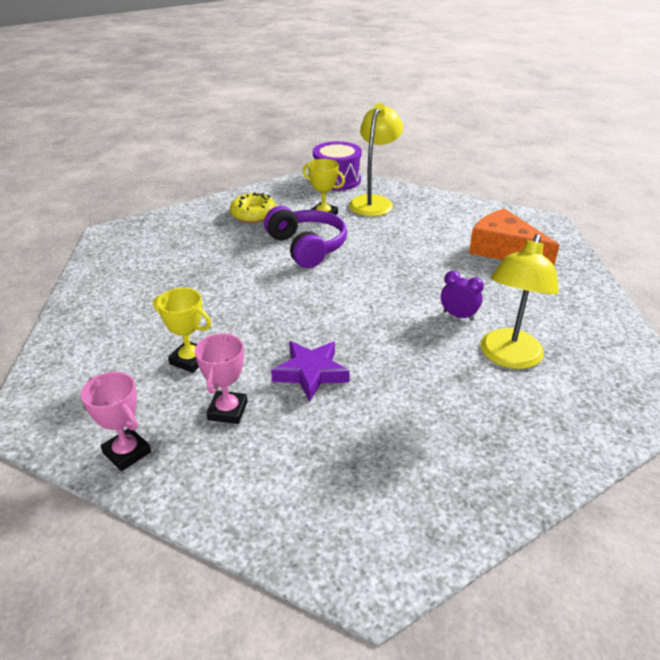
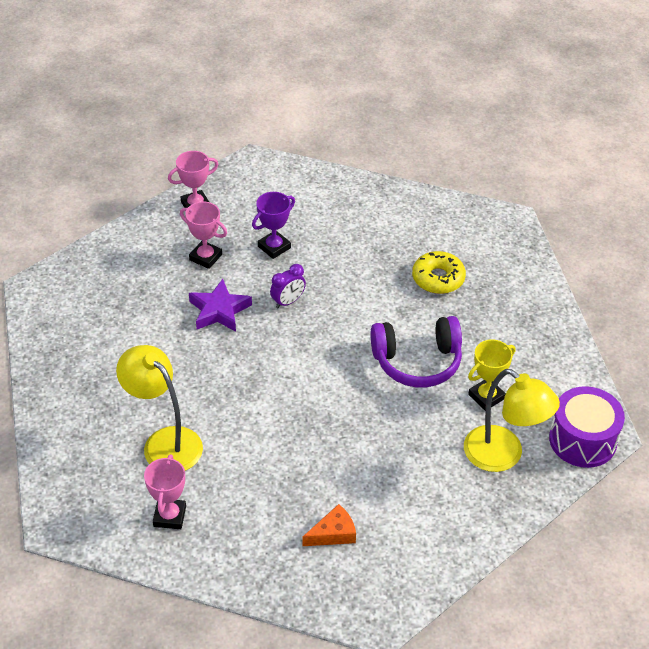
camera: 110 degrees right, 10 degrees up
(190, 360) = (274, 247): yellow trophy -> purple trophy
(253, 214) = (511, 336): yellow donut -> yellow donut (438, 278)
(458, 316) = (239, 434): purple clock -> purple clock (288, 302)
(504, 250) = (333, 533): orange cheese -> orange cheese, size x0.53
(578, 329) = (169, 516): none -> pink trophy

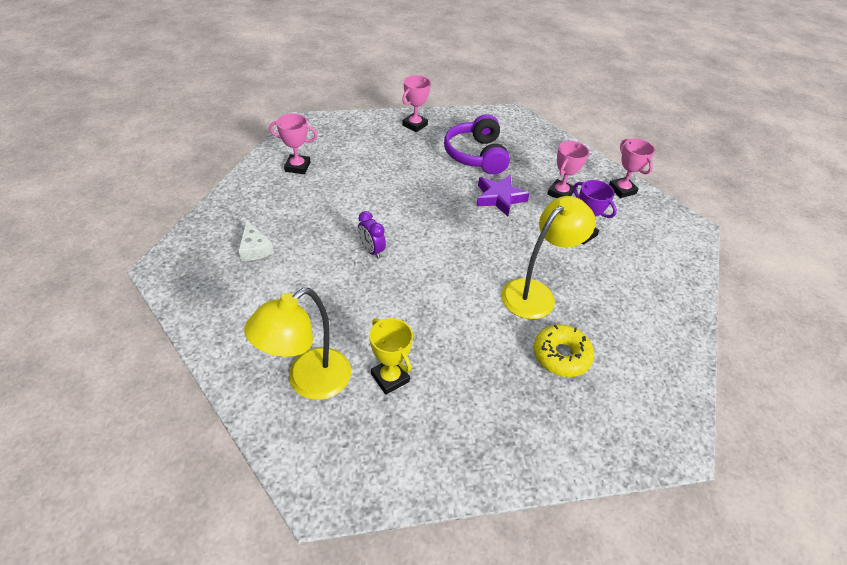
camera: 90 degrees right, 0 degrees up
(63, 394) = (415, 125): none -> pink trophy
(164, 442) = (365, 166): yellow lamp -> yellow lamp (535, 293)
(288, 302) = (514, 238): purple clock -> purple clock (371, 250)
(333, 533) = (255, 248): orange cheese -> white cheese
(417, 361) = (441, 324): purple headphones -> purple headphones (476, 155)
(582, 440) = (315, 467): purple drum -> none

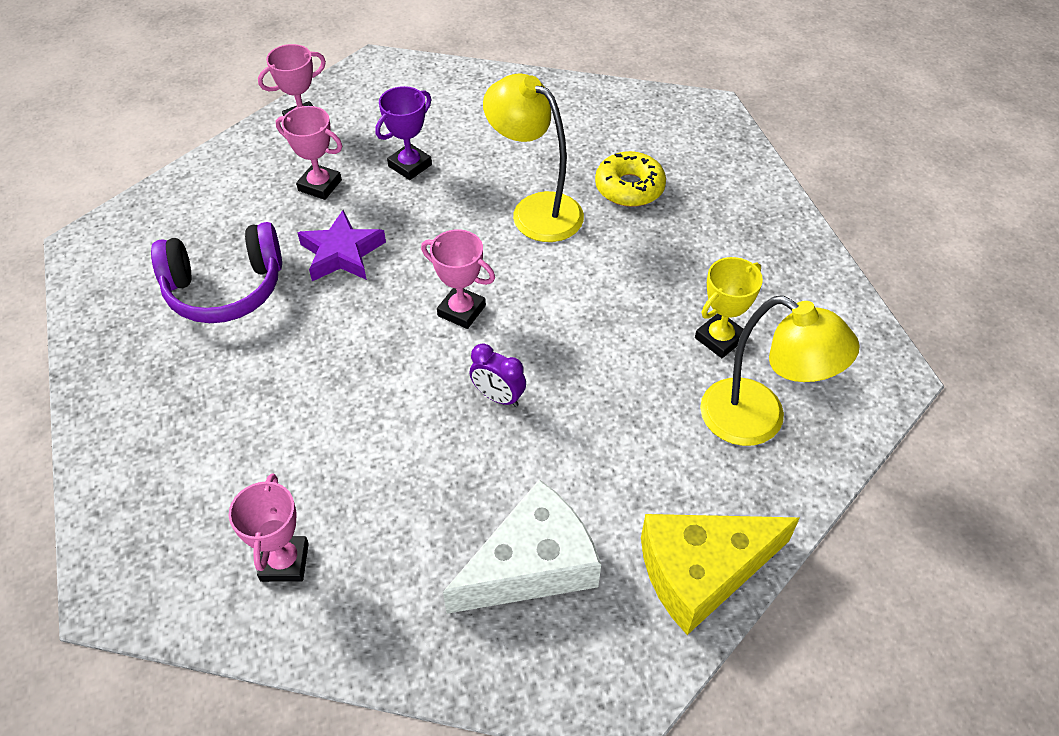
camera: 95 degrees left, 5 degrees up
(213, 321) = (702, 571): none -> yellow cheese
(255, 248) = (532, 564): white cheese -> white cheese, size x1.90
(371, 250) = (498, 397): purple clock -> purple clock turned 75 degrees clockwise
(415, 125) = (124, 389): pink trophy -> pink trophy (461, 311)

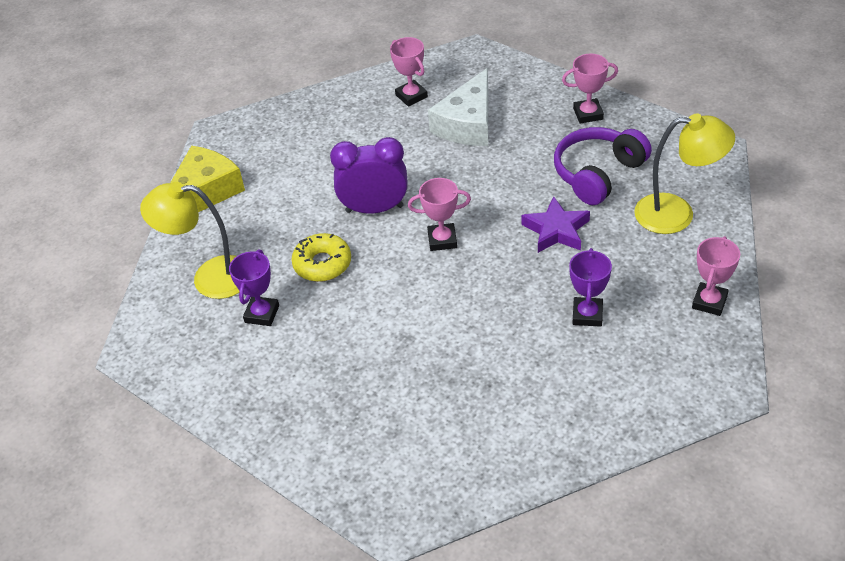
camera: 150 degrees right, 5 degrees down
(320, 185) = (630, 263): pink trophy -> pink trophy (588, 114)
(498, 397) = (374, 209): purple clock -> purple clock, size x1.86
(532, 564) = (292, 153): white cheese -> white cheese (467, 123)
(535, 210) = (460, 333): yellow lamp -> yellow lamp (677, 214)
(629, 187) = (405, 394): yellow donut -> yellow donut (322, 264)
(719, 338) = (262, 314): yellow trophy -> purple trophy

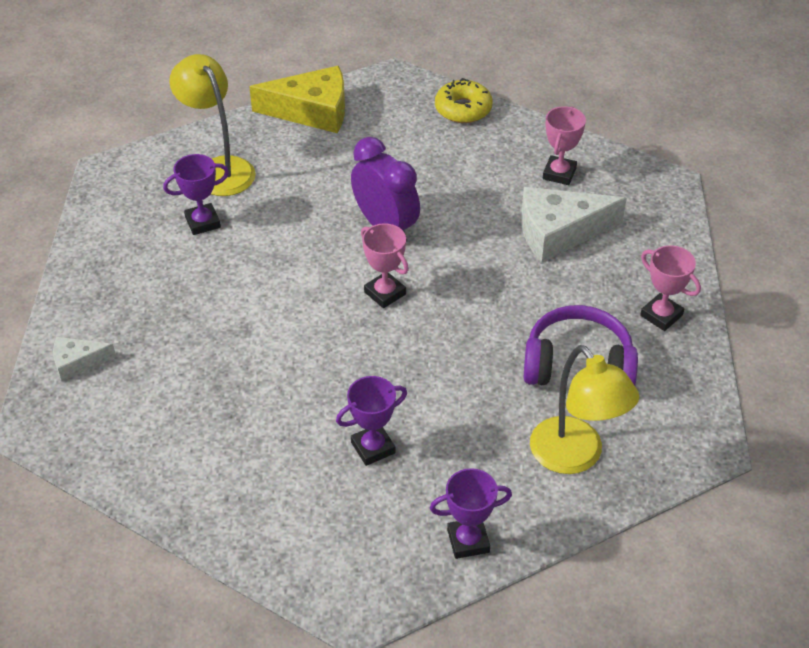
camera: 50 degrees right, 0 degrees up
(322, 264) = (290, 229): yellow donut -> yellow donut (463, 109)
(346, 463) = (77, 362): none -> white cheese
(556, 230) = (468, 370): purple star -> none
(709, 302) = (468, 541): pink trophy -> purple trophy

